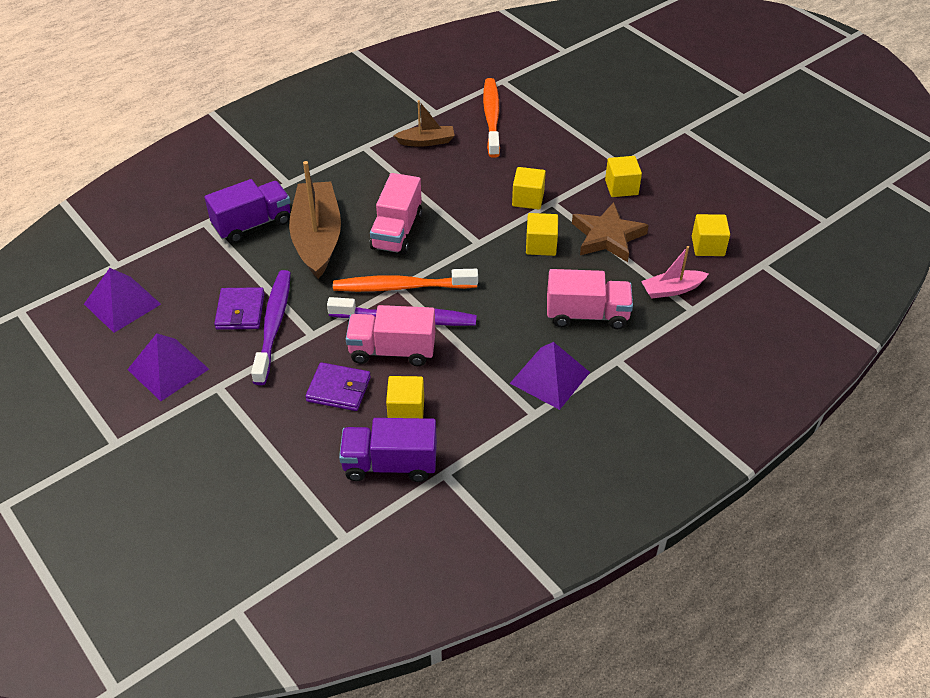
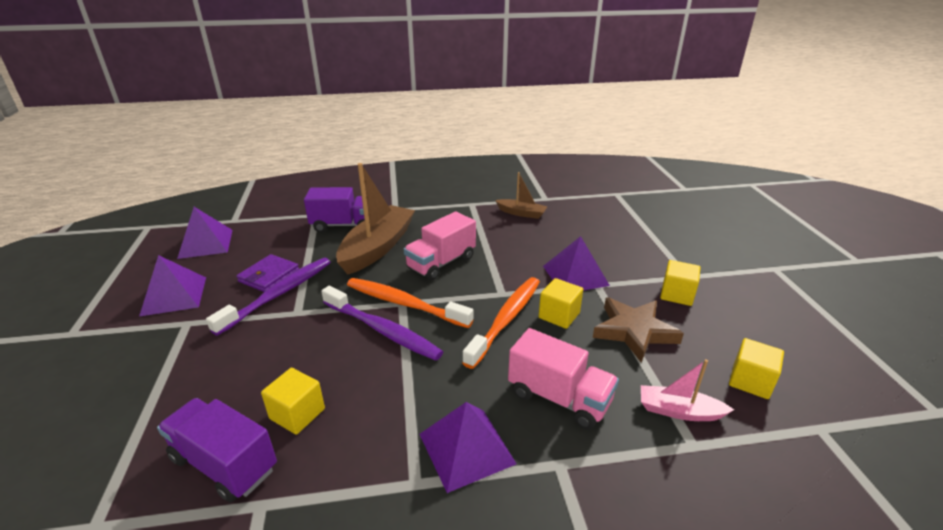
camera: 30 degrees right, 15 degrees down
(339, 389) = (265, 366): purple wallet -> none
(392, 351) = (343, 352): pink truck -> none
(491, 117) = (588, 212): orange toothbrush -> orange toothbrush (506, 319)
(528, 199) = (575, 275): yellow cube -> purple pyramid

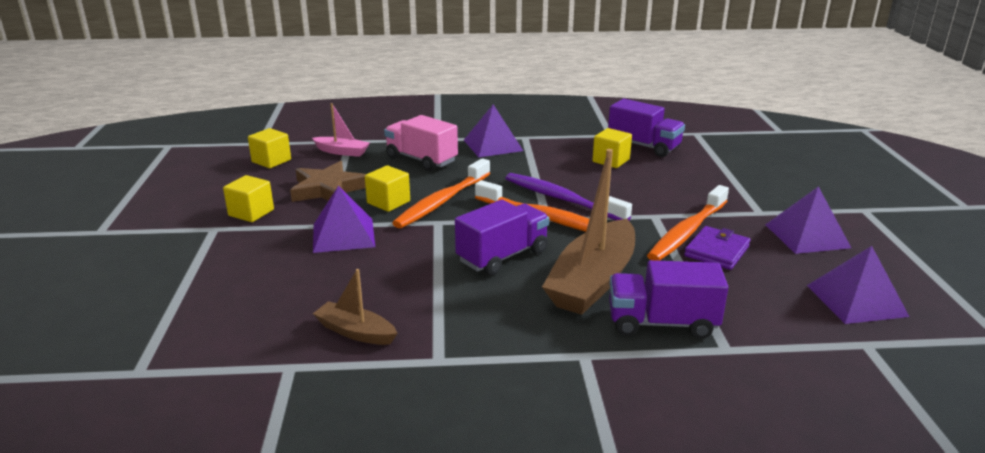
camera: 175 degrees left, 5 degrees down
(279, 294) = (687, 232): purple toothbrush -> orange toothbrush
(441, 263) = (502, 256): pink truck -> purple truck

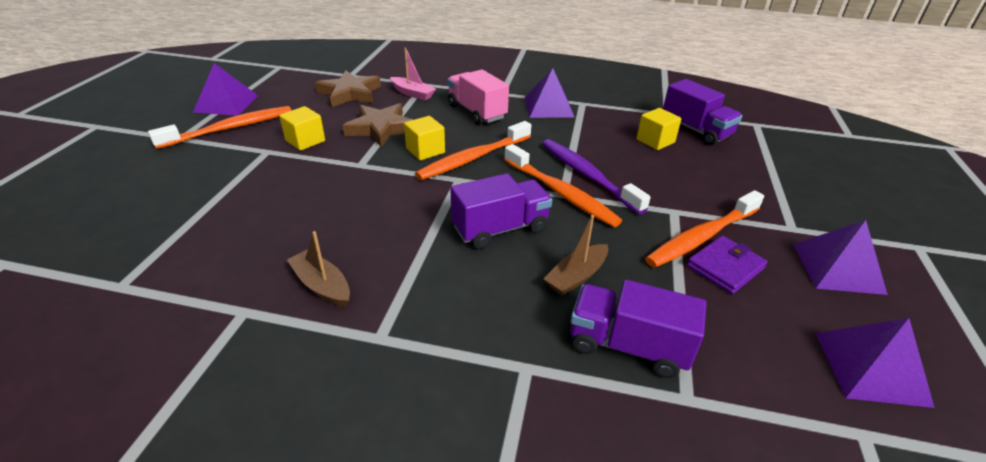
camera: 15 degrees right, 10 degrees up
(155, 214) = (230, 128): none -> orange toothbrush
(271, 161) = (350, 93): yellow cube -> brown star
(343, 235) = (368, 177): purple pyramid -> purple pyramid (226, 103)
(592, 281) = (576, 276): brown boat -> brown boat, size x0.51

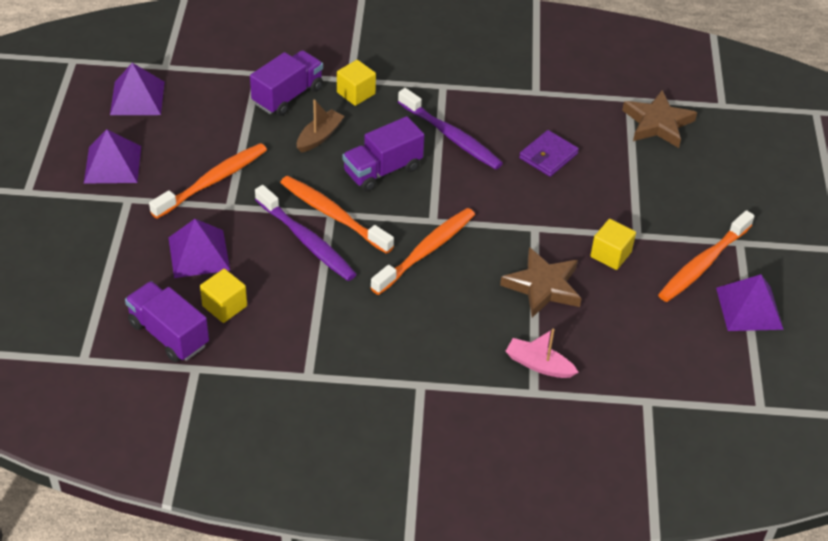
camera: 170 degrees right, 10 degrees up
(322, 286) = (497, 112): brown boat -> none
(350, 93) = (619, 353): brown star -> brown star (657, 123)
(402, 259) = (451, 136): none -> purple toothbrush
(425, 151) = (479, 256): yellow cube -> yellow cube (356, 93)
(476, 112) = (443, 334): pink truck -> none
(548, 107) = (353, 359): purple pyramid -> purple pyramid (198, 253)
(628, 346) = (288, 96): purple truck -> purple truck turned 60 degrees counterclockwise
(725, 267) = (203, 155): purple wallet -> purple wallet (548, 156)

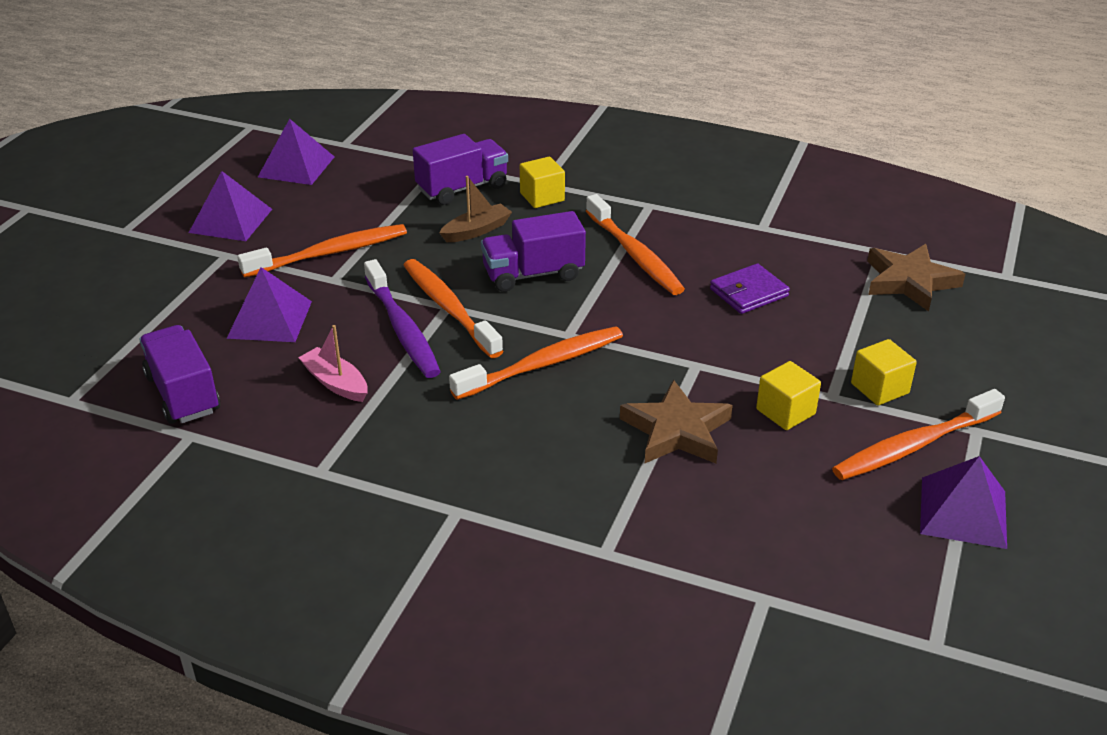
camera: 20 degrees right, 10 degrees down
(224, 306) = (266, 377): yellow cube -> yellow cube (879, 388)
(451, 136) = (635, 254): purple toothbrush -> orange toothbrush
(539, 365) = (628, 520): pink boat -> pink boat (336, 383)

